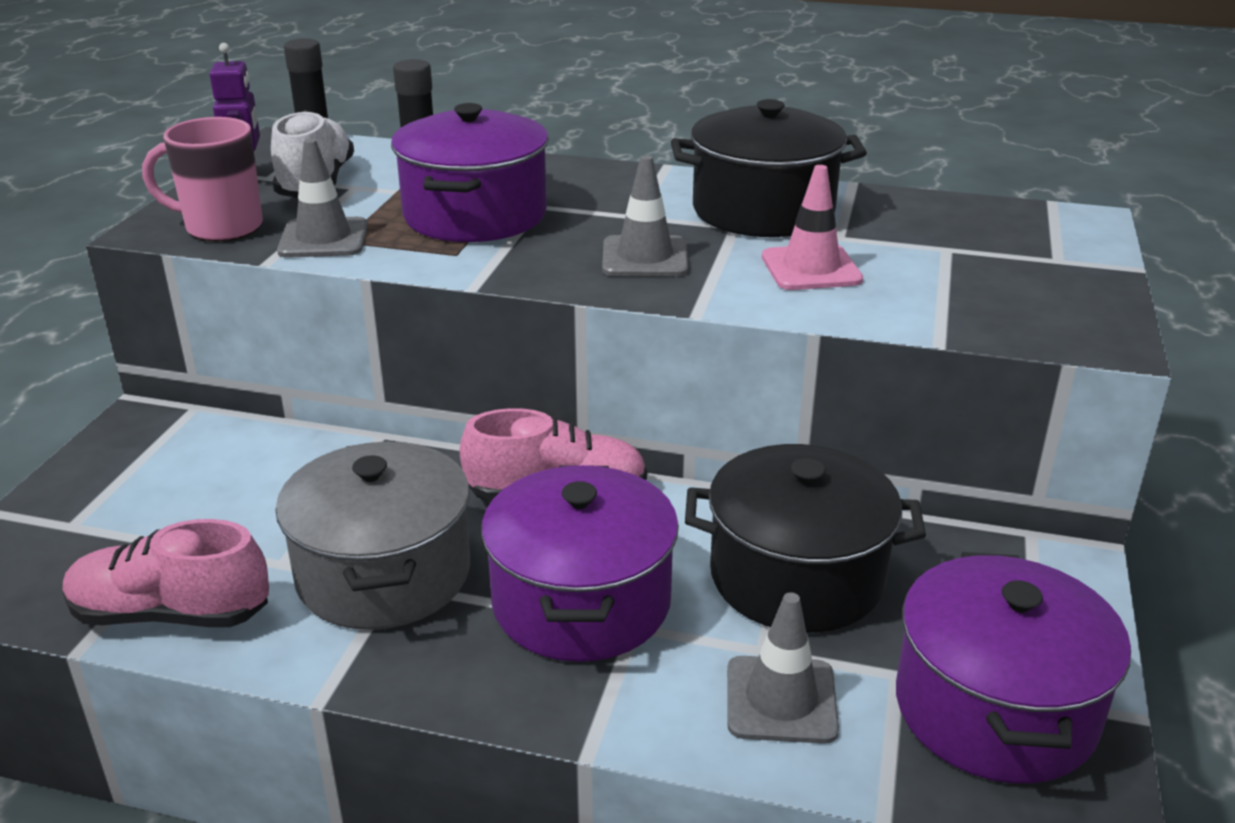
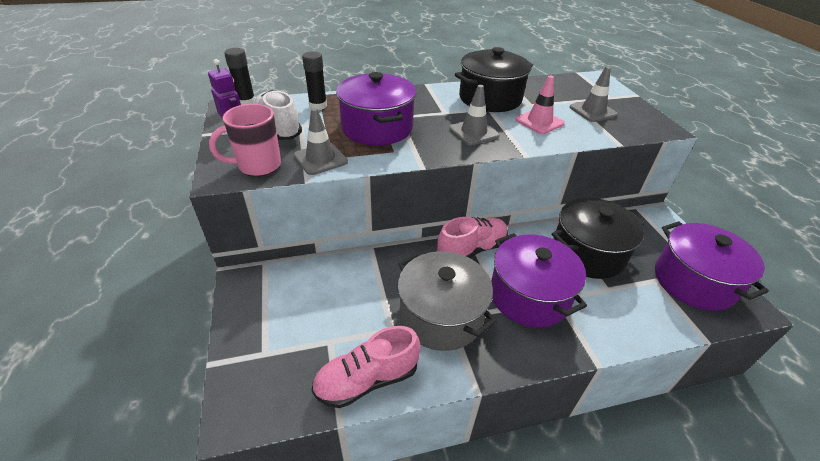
camera: 30 degrees left, 10 degrees up
(781, 700) = (633, 308): grey traffic cone -> grey traffic cone (593, 111)

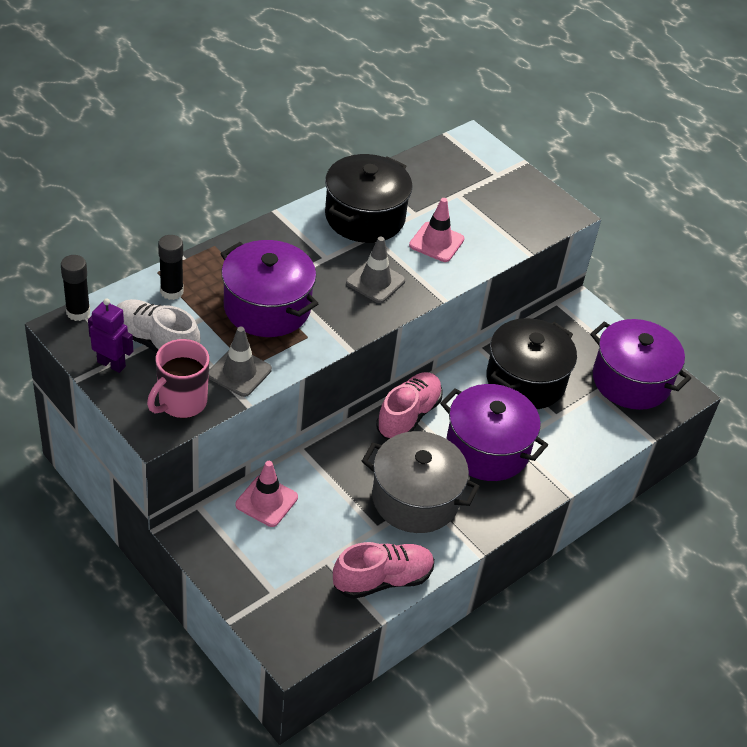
camera: 30 degrees left, 5 degrees up
(317, 276) = (266, 501): none -> pink traffic cone
(367, 380) = (382, 580): pink shoe -> pink shoe turned 150 degrees counterclockwise
(593, 111) = (486, 206): grey traffic cone -> none

